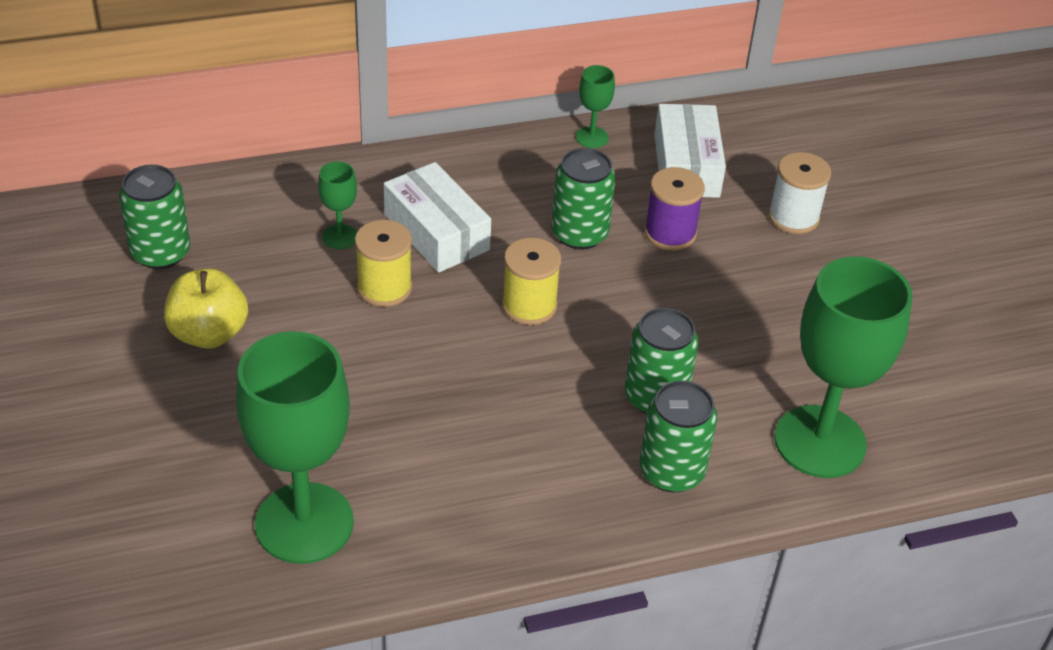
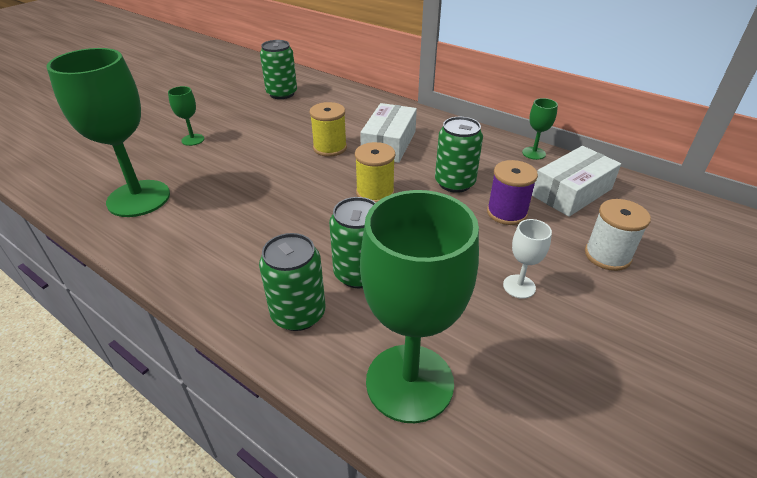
camera: 55 degrees right, 5 degrees down
(209, 333) = (245, 123): yellow apple -> none
(340, 237) = (348, 123): green goblet -> green goblet (193, 140)
(777, 301) = (519, 286): none -> white goblet

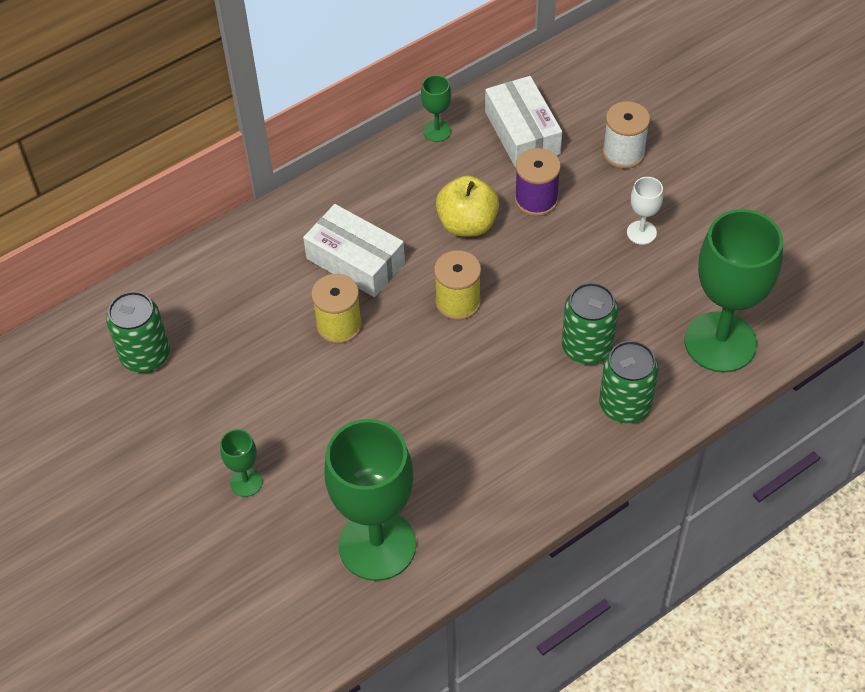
camera: 70 degrees left, 15 degrees up
(454, 183) = (467, 224): green can -> yellow apple

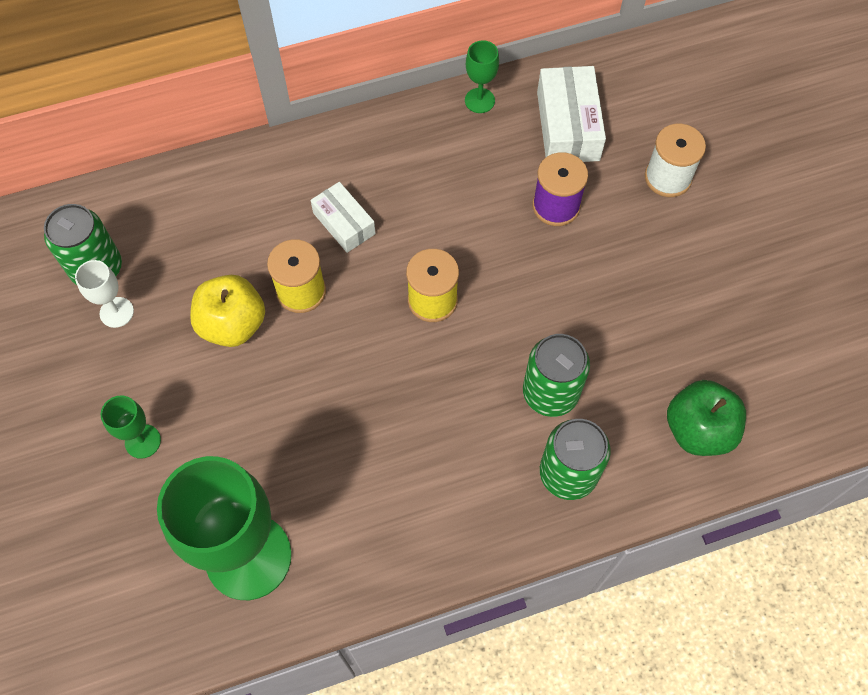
camera: 15 degrees right, 10 degrees up
(355, 261) = (344, 223): white box -> white box, size x0.64
(467, 224) = (474, 214): yellow apple -> yellow apple (233, 324)
(641, 232) = (655, 275): white goblet -> white goblet (116, 312)
(720, 342) = (698, 430): green goblet -> green apple

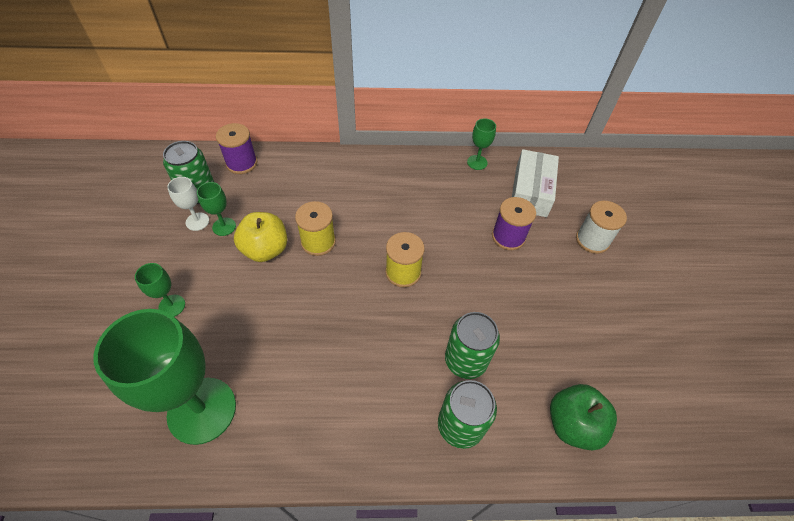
camera: 15 degrees right, 10 degrees down
(136, 201) = (241, 163): none -> purple spool
(159, 308) = (224, 226): none -> green goblet
(344, 223) = (363, 209): white box -> none

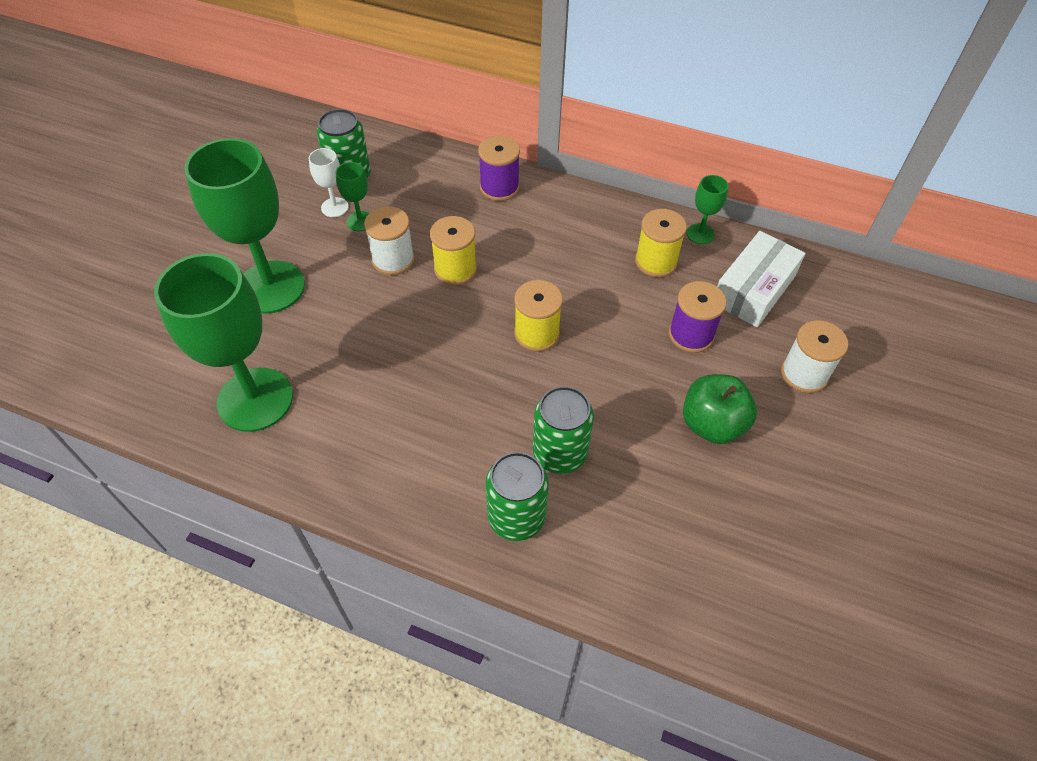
camera: 25 degrees right, 0 degrees up
(172, 306) = (271, 287): green goblet -> green goblet, size x2.29
(241, 163) = (411, 156): purple spool -> purple spool (499, 187)
(265, 249) = (393, 259): yellow apple -> white spool
(458, 191) = (656, 261): none -> yellow spool
(573, 424) = (651, 568): green apple -> green apple (712, 424)

